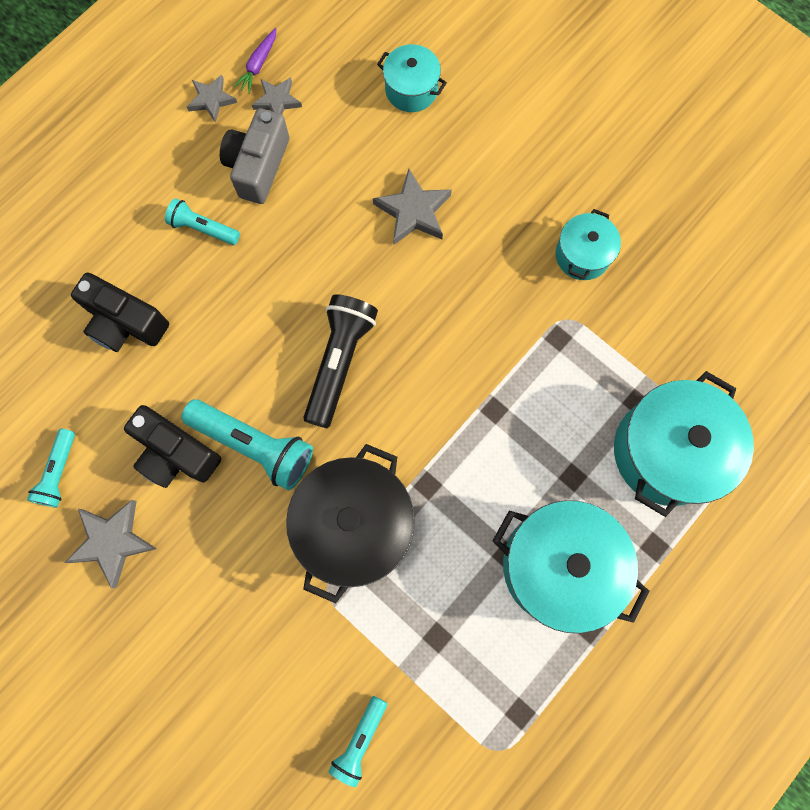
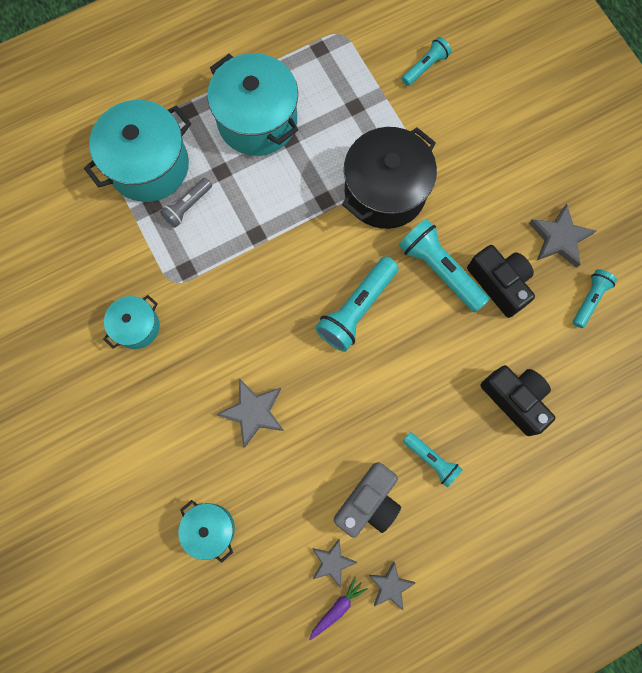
camera: 160 degrees left, 0 degrees up
(339, 362) = (356, 309): black flashlight -> turquoise flashlight
(593, 416) = (188, 206): none -> grey flashlight

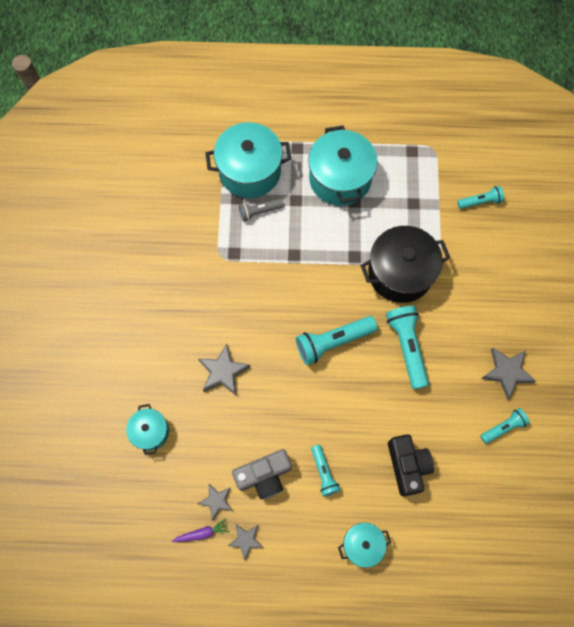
camera: 30 degrees right, 5 degrees down
(137, 327) = (180, 273): turquoise pot -> turquoise pot (362, 544)
(499, 284) = (443, 380): black camera -> none

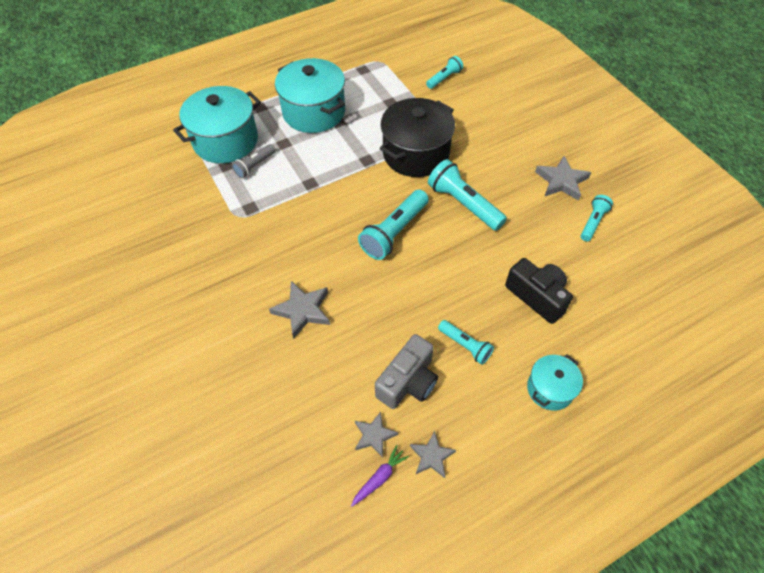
camera: 30 degrees left, 15 degrees down
(150, 431) = (257, 408): turquoise pot -> none

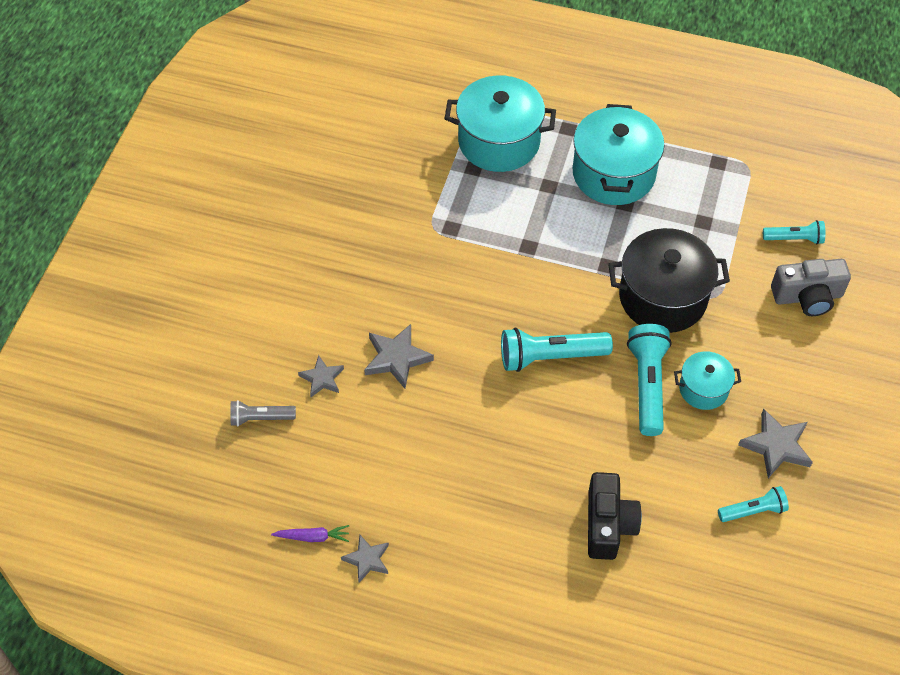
camera: 45 degrees right, 0 degrees up
(255, 166) = (498, 189): grey flashlight -> grey flashlight (260, 418)
(374, 435) = (343, 504): grey star -> grey star (322, 378)
(408, 382) = (414, 490): grey camera -> grey camera (807, 297)
(465, 346) = (493, 506): turquoise flashlight -> none
(550, 389) = (520, 603): turquoise pot -> turquoise pot (703, 389)

